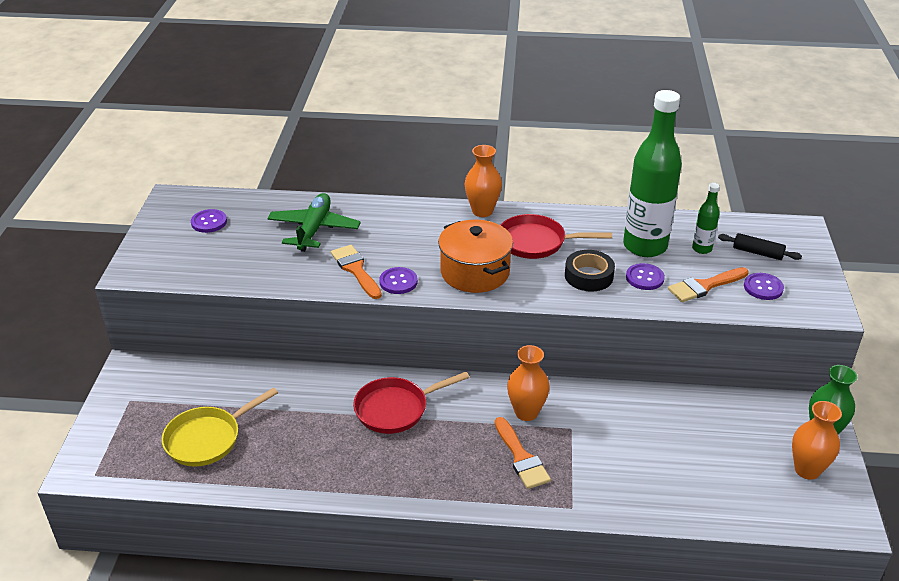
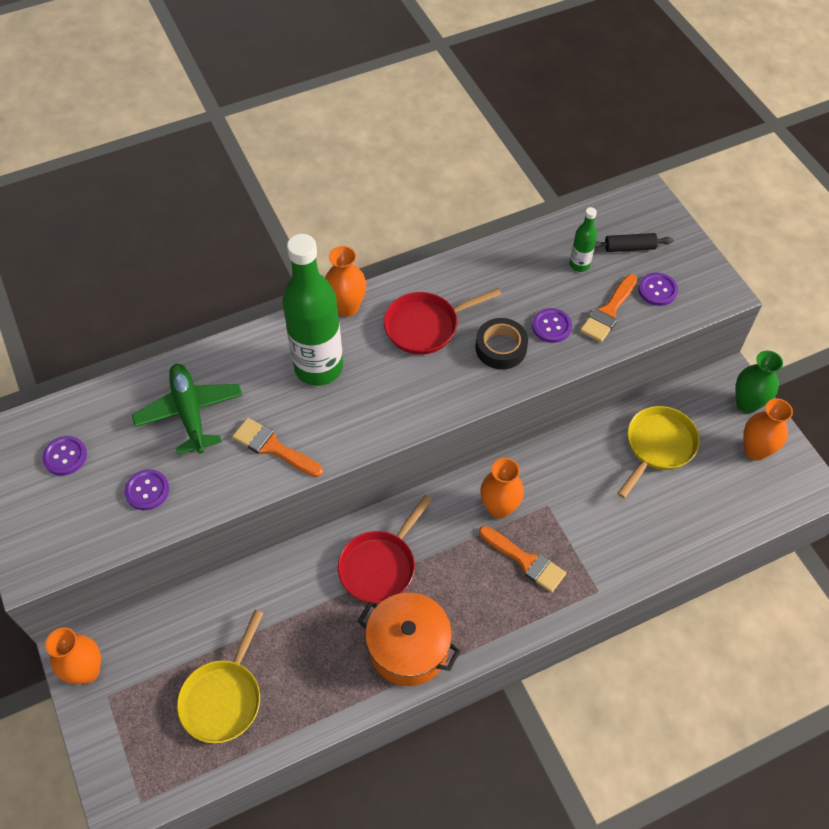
camera: 30 degrees left, 20 degrees up
(129, 379) = (87, 671): none -> orange vase
(398, 282) = (327, 443): purple button -> purple button (147, 490)
(475, 272) = (393, 394): orange pot -> orange pot (408, 648)
(645, 246) = (528, 285): green bottle -> green bottle (318, 367)
(708, 428) = (658, 446): none -> yellow pan

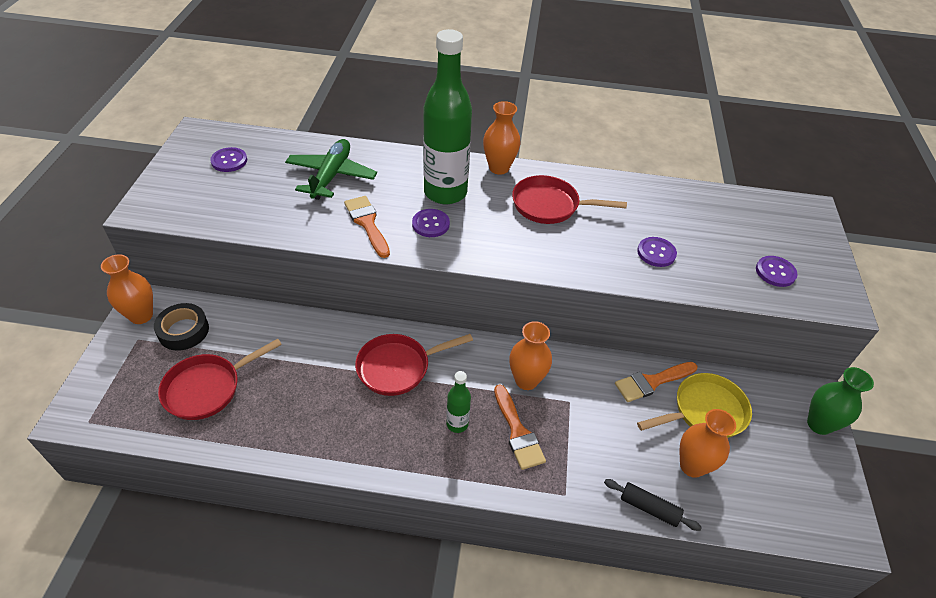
camera: 30 degrees right, 10 degrees down
(147, 490) = (258, 205): purple button -> purple button (430, 224)
(223, 698) = (207, 388): yellow pan -> red pan
(408, 648) = (369, 439): orange pot -> none
(501, 348) = (600, 247): black tape -> black tape (183, 331)
(579, 265) = (713, 224): green bottle -> green bottle (457, 424)
(608, 312) = (716, 266): orange brush -> orange brush (652, 382)
(629, 248) = (769, 232): black rolling pin -> black rolling pin (649, 508)
(755, 450) = (803, 466): orange vase -> orange vase (692, 466)

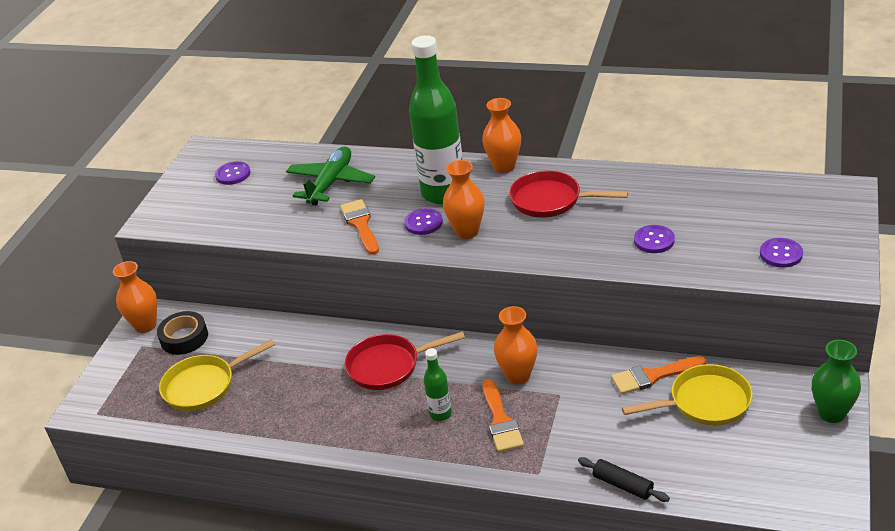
camera: 15 degrees right, 10 degrees down
(207, 388) = (204, 386): red pan -> yellow pan
(692, 466) = (678, 450): orange vase -> orange vase (467, 232)

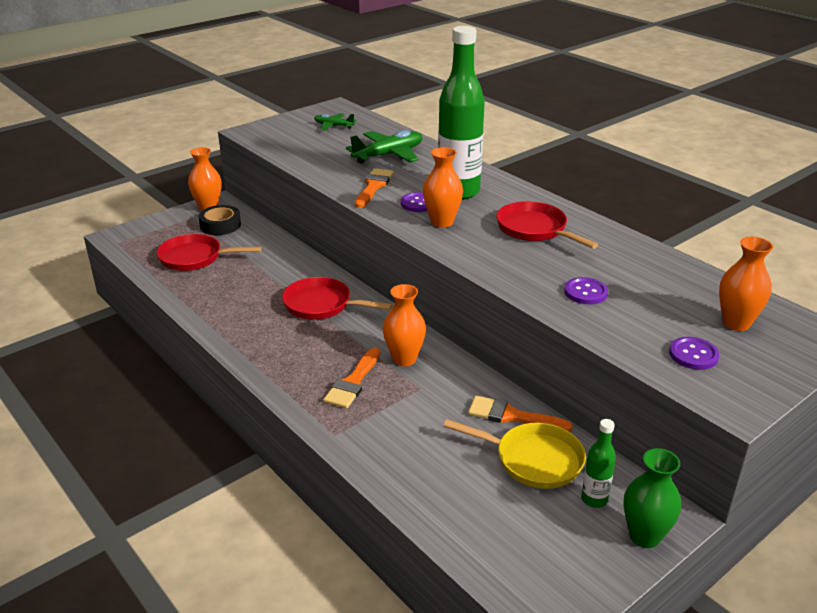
camera: 30 degrees right, 5 degrees down
(204, 386) = (195, 258): yellow pan -> red pan
(233, 174) = (333, 126): purple button -> green plane
(440, 414) = (317, 354): green bottle -> green bottle (594, 499)
(504, 167) = (527, 194): orange vase -> orange vase (736, 323)
(622, 485) = (387, 481): black rolling pin -> none

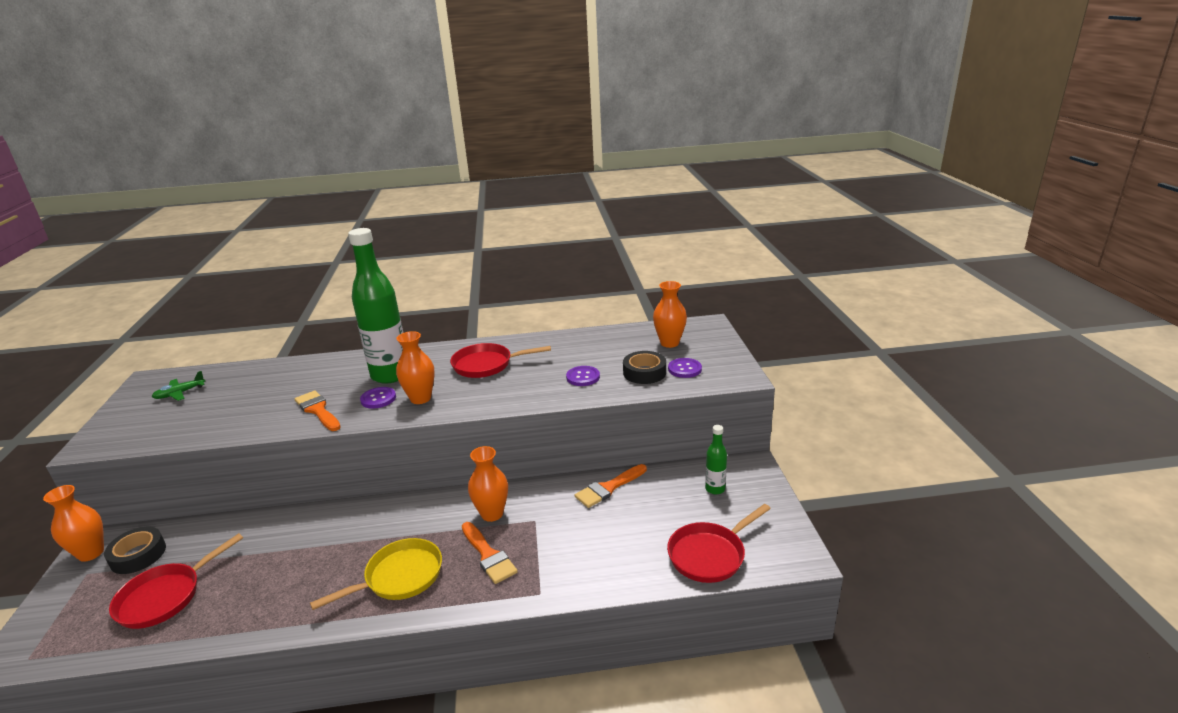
camera: 55 degrees left, 5 degrees down
(322, 305) = (365, 533): red pan -> red pan (710, 554)
(388, 155) = (282, 384): green plane -> none
(533, 460) = (659, 498): yellow pan -> yellow pan (399, 577)
(644, 536) = (759, 484): green vase -> none
(647, 329) = (644, 372): none -> black tape

